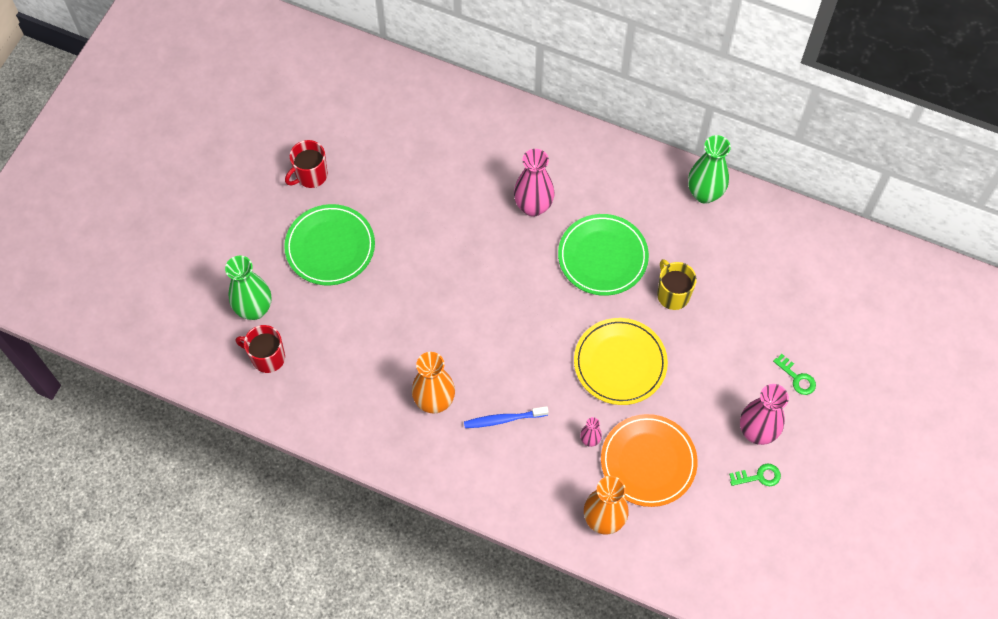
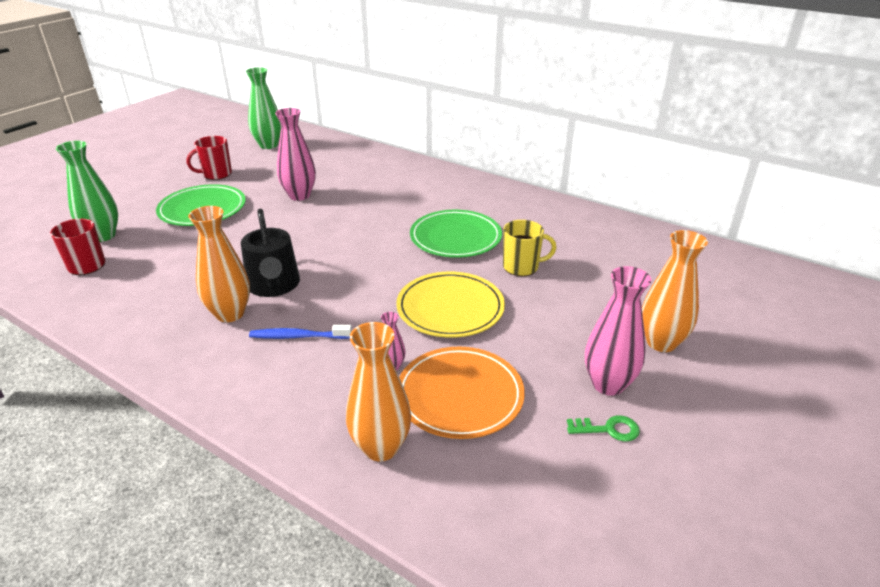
camera: 10 degrees right, 30 degrees down
(456, 358) = (274, 285): none -> black watering can
(533, 206) = (400, 205): pink vase -> pink vase (299, 195)
(672, 294) = (521, 267): yellow mug -> yellow mug turned 105 degrees clockwise
(704, 193) = (565, 212): green vase -> green vase (268, 145)
(797, 378) = (661, 342): green key -> orange vase

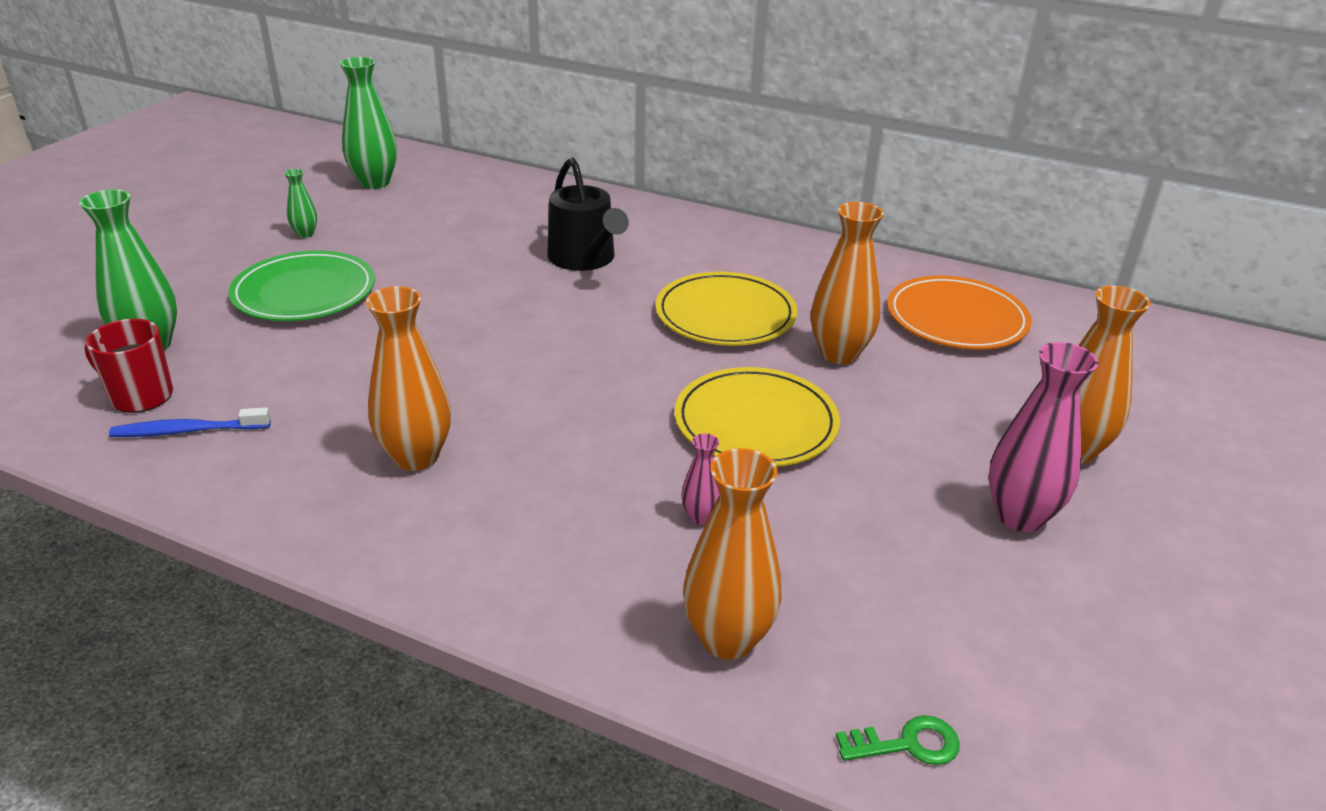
camera: 10 degrees left, 0 degrees up
(216, 174) = (305, 234): red mug -> green vase
(274, 285) = (470, 407): black watering can -> black watering can (585, 259)
(298, 336) = (539, 484): blue toothbrush -> blue toothbrush (188, 431)
(299, 195) = (457, 262): pink vase -> none
(455, 237) = (725, 315): green plate -> yellow plate
(460, 395) = (816, 551): orange plate -> orange plate (956, 319)
(521, 267) = (839, 354): yellow mug -> orange vase
(608, 429) = (1041, 580): green key -> green key (907, 744)

